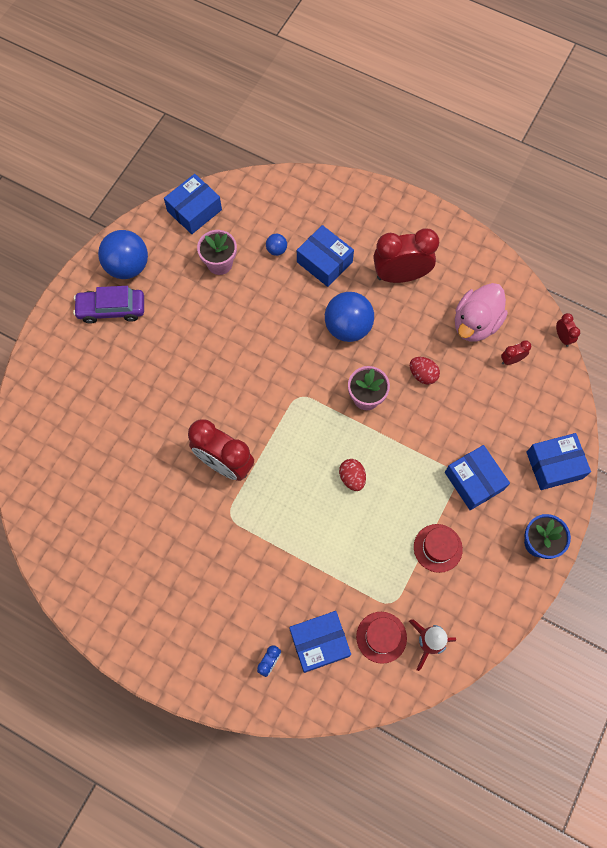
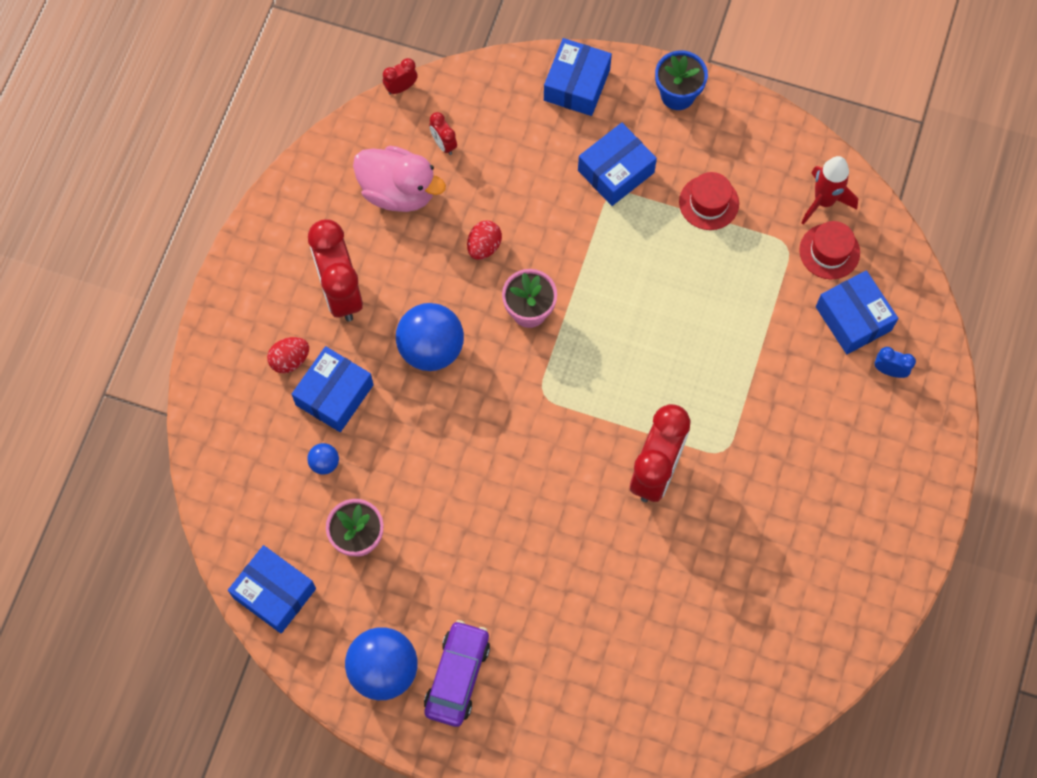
camera: 100 degrees left, 0 degrees up
(111, 309) = (457, 676): purple car -> purple car turned 150 degrees counterclockwise
(352, 478) = (642, 312): red egg -> red egg (290, 360)
(554, 465) = (576, 85): blue box -> blue box turned 45 degrees clockwise

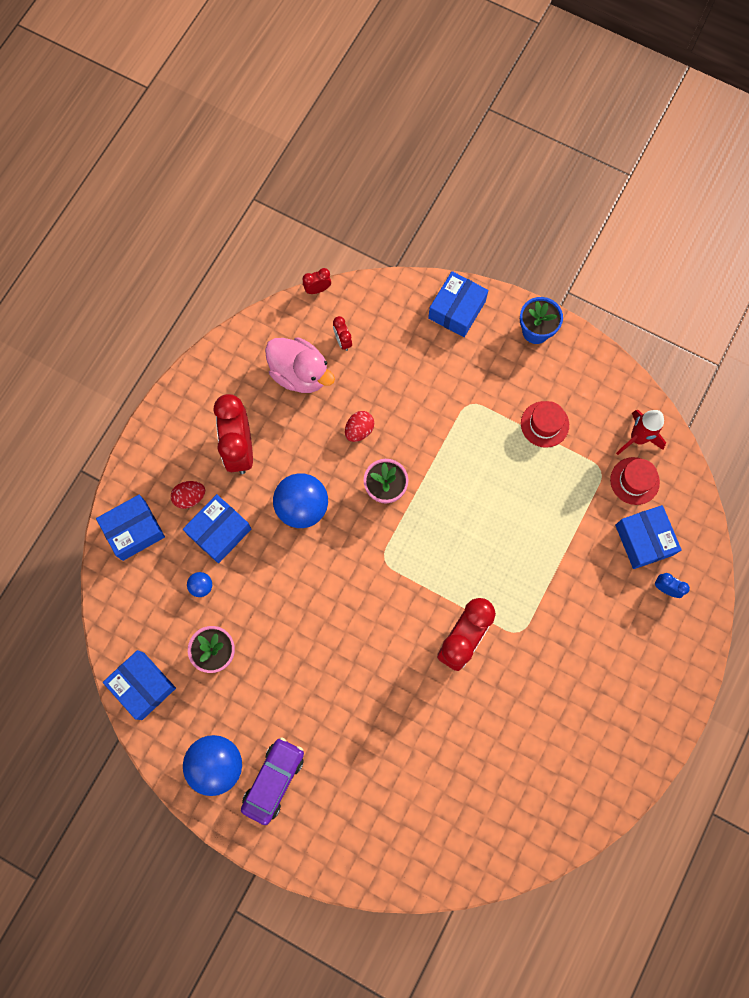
camera: 10 degrees right, 5 degrees up
(616, 171) = (475, 386): blue box -> blue box (134, 530)

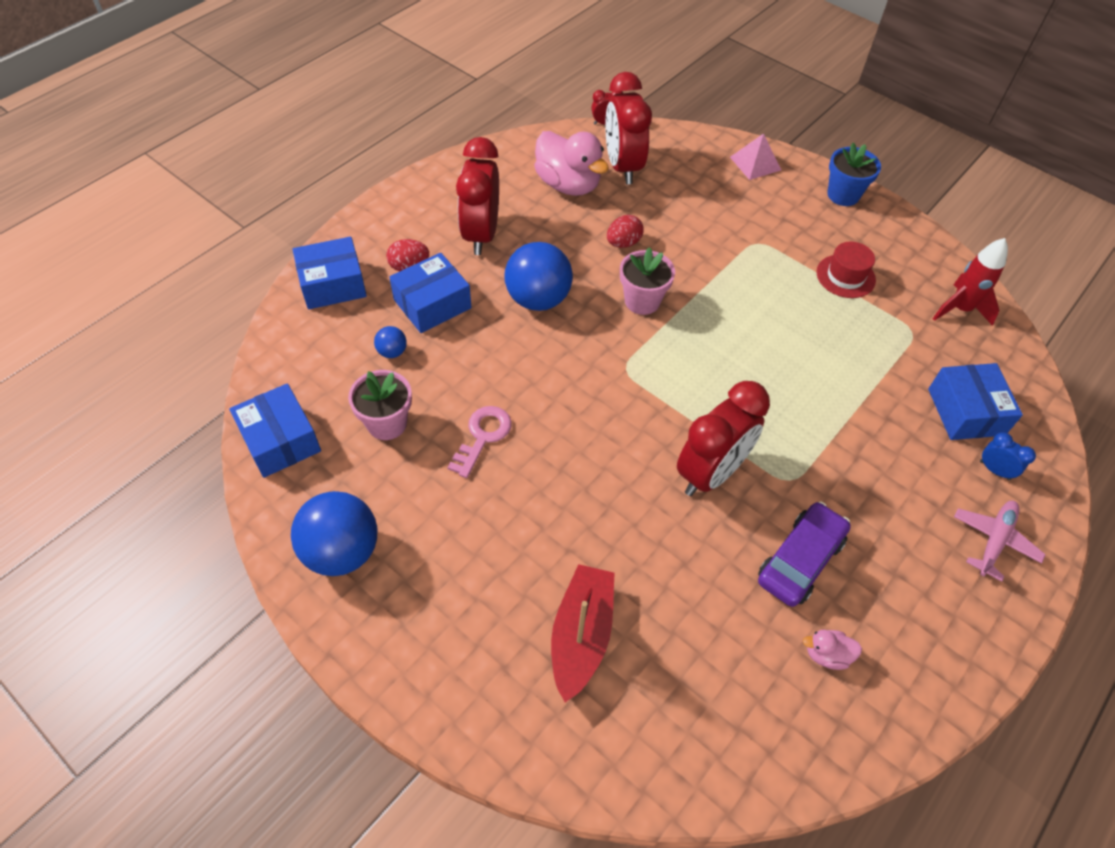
camera: 10 degrees right, 20 degrees down
(274, 780) = (413, 588): purple car -> purple car (800, 560)
(290, 647) = (482, 436): none -> pink key
(343, 341) = (623, 167): red clock -> red clock, size x2.28
(394, 787) = (581, 635): none -> red boat
(457, 310) = (755, 163): blue box -> pink pyramid
(557, 763) = (826, 654): none -> pink duck
(634, 481) = (955, 349): red hat -> none
(665, 649) = (994, 541): none -> pink plane

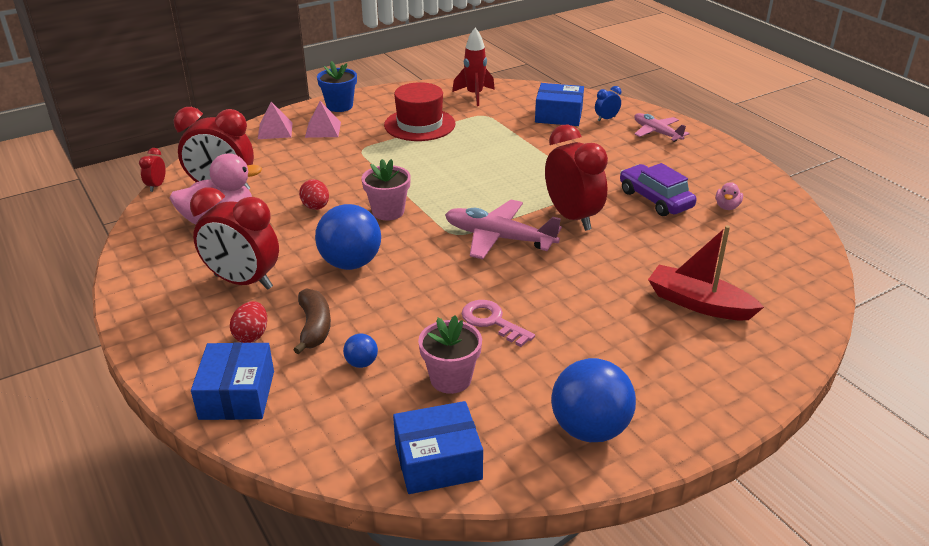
camera: 70 degrees left, 20 degrees down
(432, 304) = (314, 327): blue box -> brown banana
(634, 410) = (499, 238): none -> pink plane
(781, 198) = (323, 129): none -> pink pyramid
(845, 276) = (419, 124): red hat -> red hat, size x1.54

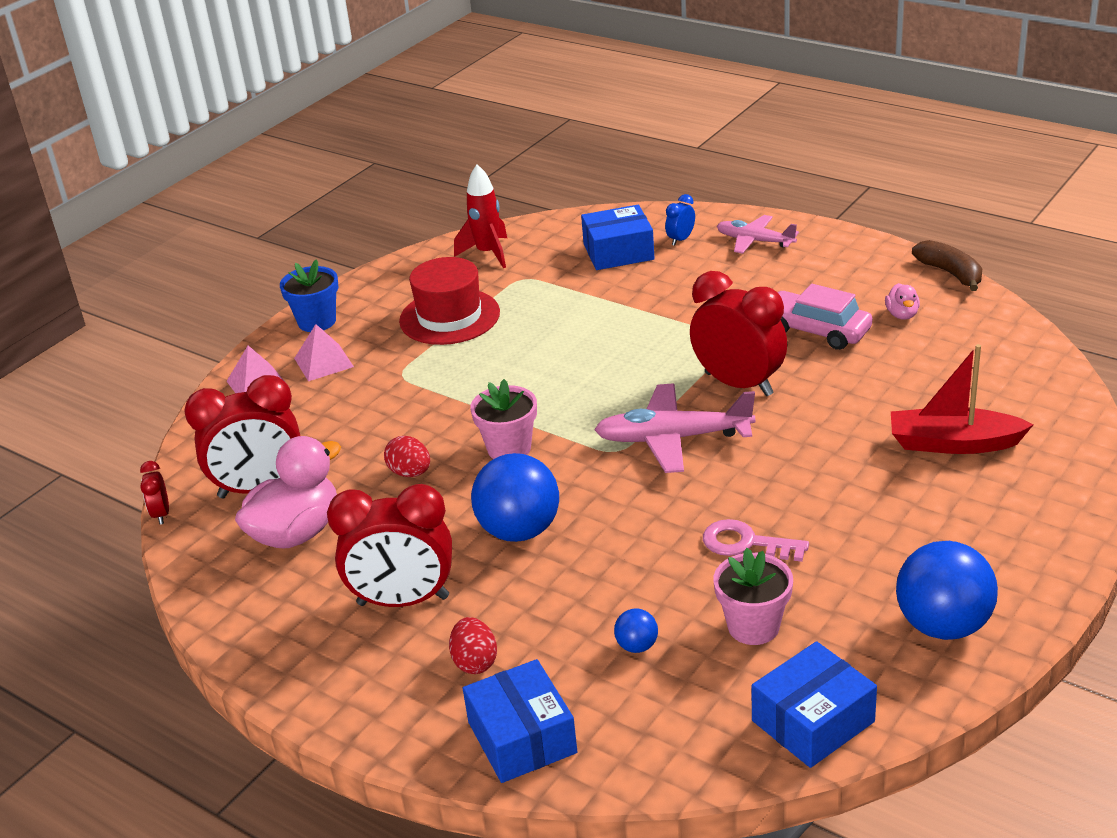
camera: 20 degrees left, 0 degrees up
(314, 327) = (543, 624): brown banana -> brown banana (950, 273)
(655, 199) = (816, 330): purple car -> pink car

